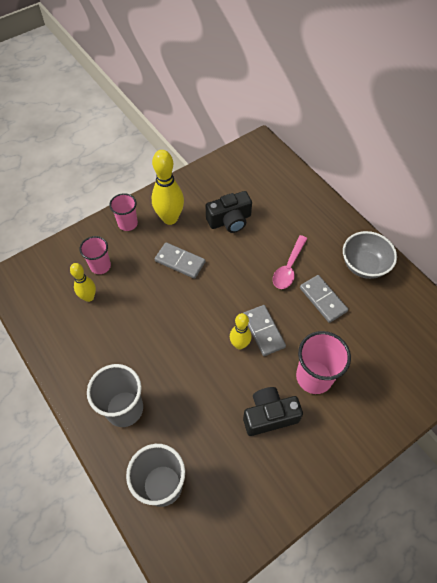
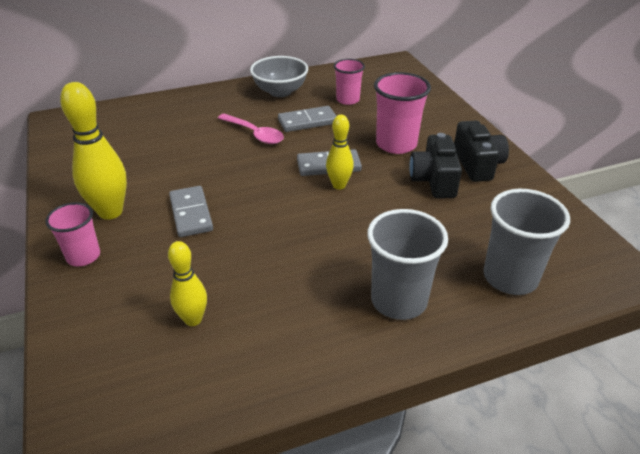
camera: 75 degrees left, 20 degrees down
(100, 266) = (141, 298): pink cup -> pink cup (348, 100)
(180, 261) = (191, 213): grey domino -> grey domino turned 60 degrees counterclockwise
(230, 220) = (157, 162): black camera -> black camera (477, 164)

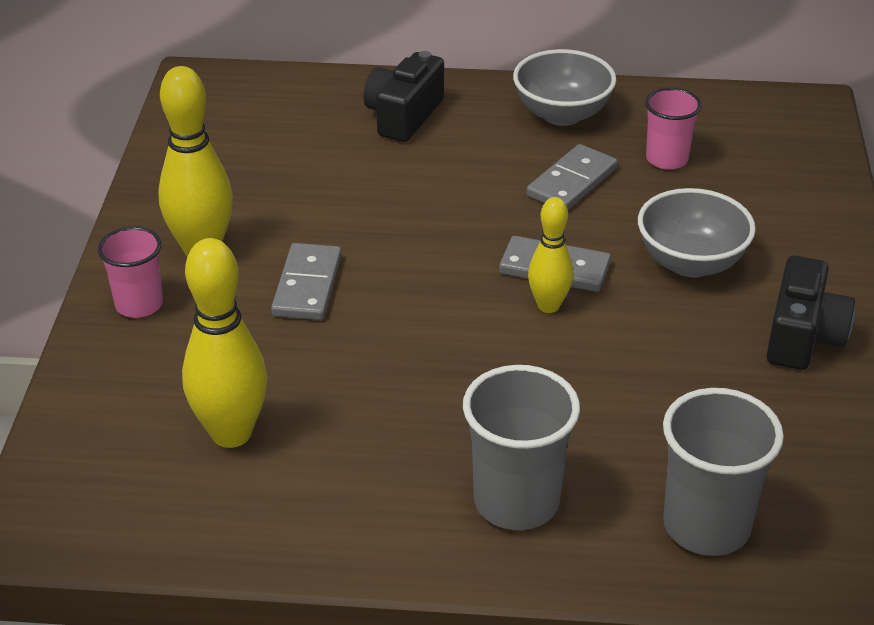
camera: 25 degrees right, 0 degrees up
(193, 319) = (231, 433): yellow bowling pin -> yellow bowling pin, size x1.67
(255, 134) = (474, 182): pink spoon -> none
(307, 121) = (571, 182): grey domino -> grey domino turned 60 degrees counterclockwise
(396, 144) = (690, 263): pink cup -> grey bowl
(434, 180) = (706, 342): black camera -> black camera (403, 116)

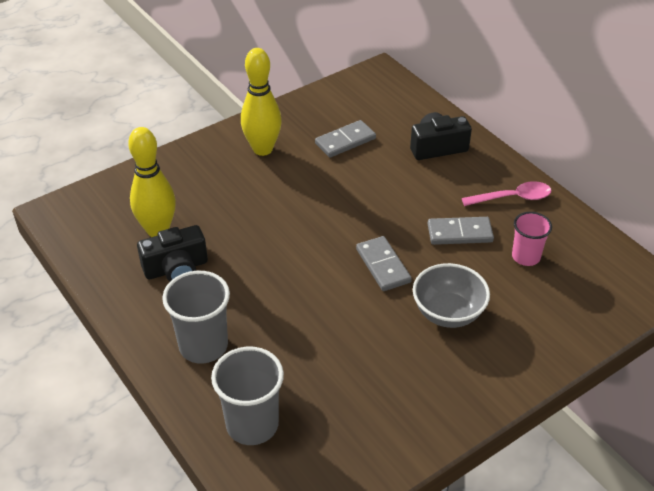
camera: 50 degrees right, 5 degrees up
(139, 304) = (208, 154): pink cup -> none
(307, 286) = (275, 194): grey domino -> grey domino (345, 141)
(548, 306) = (352, 279): yellow bowling pin -> none
(562, 114) = (512, 198): grey bowl -> pink spoon
(803, 337) = (438, 390): black camera -> black camera (176, 268)

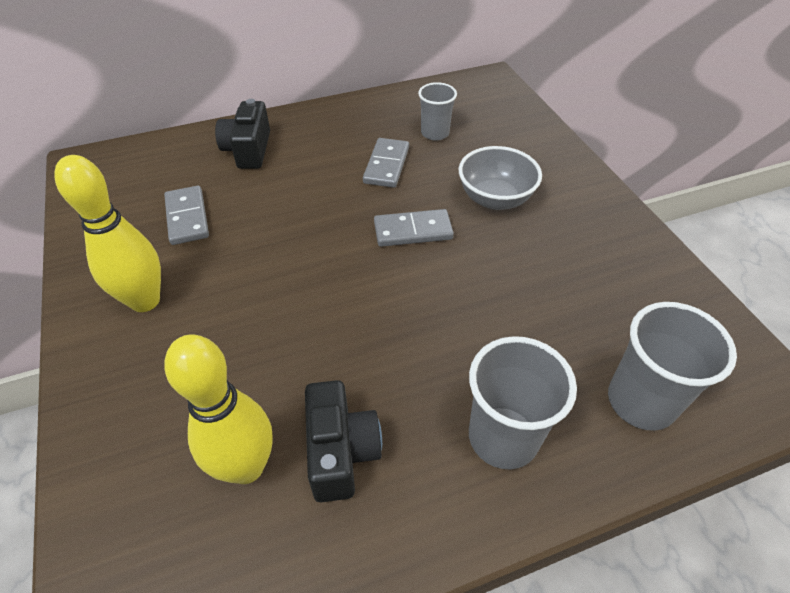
camera: 75 degrees left, 5 degrees up
(512, 198) = (353, 121): pink spoon -> none
(526, 257) = (435, 133): pink cup -> grey cup

